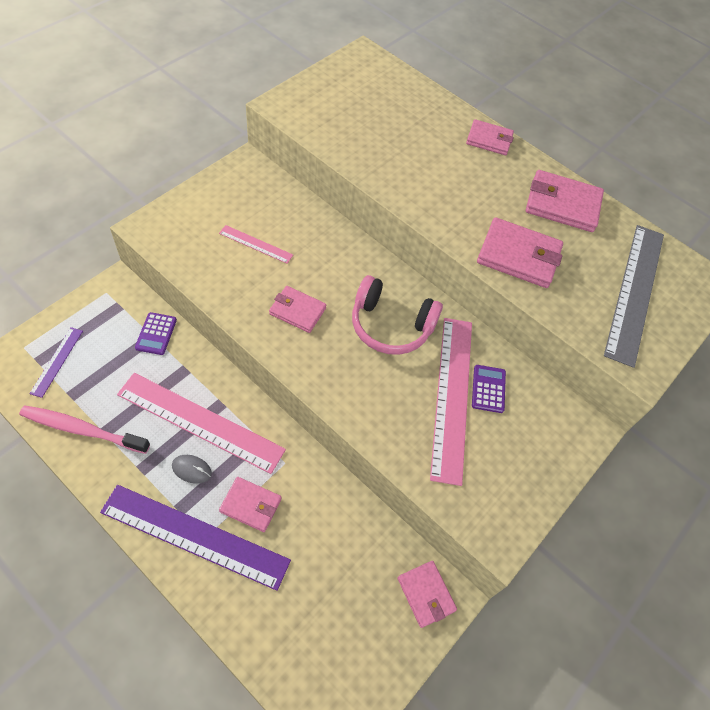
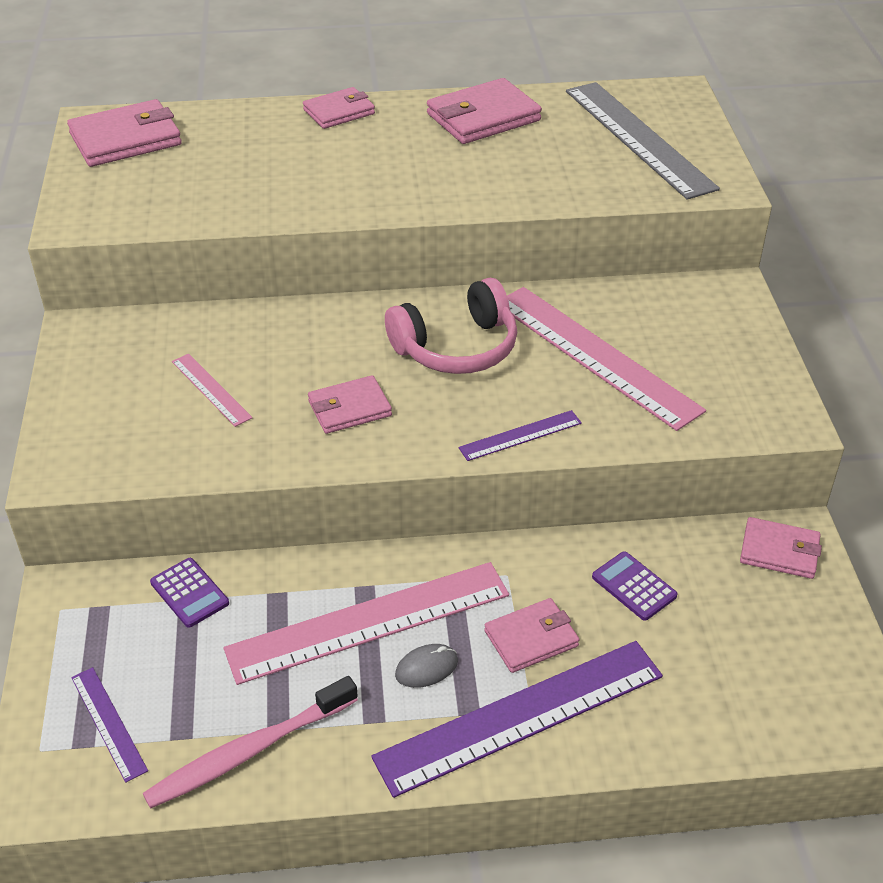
camera: 40 degrees left, 15 degrees down
(256, 244) = (211, 389): pink ruler -> pink ruler turned 75 degrees clockwise
(351, 403) = (520, 436): none -> purple ruler
(488, 389) = (614, 325): purple calculator -> purple calculator (634, 586)
(518, 256) = (510, 180): pink wallet -> pink wallet (126, 139)

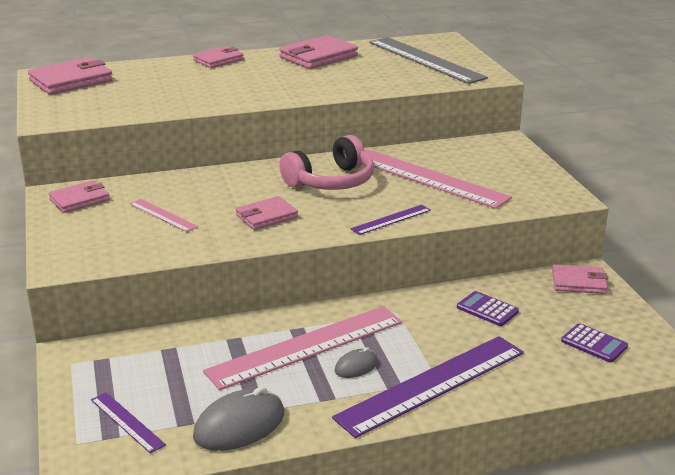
camera: 10 degrees left, 15 degrees down
(189, 593) = (168, 344): purple calculator -> purple calculator (594, 344)
(249, 751) = (239, 425): pink toothbrush -> grey mouse
(531, 638) = (425, 343): pink wallet -> pink wallet (79, 200)

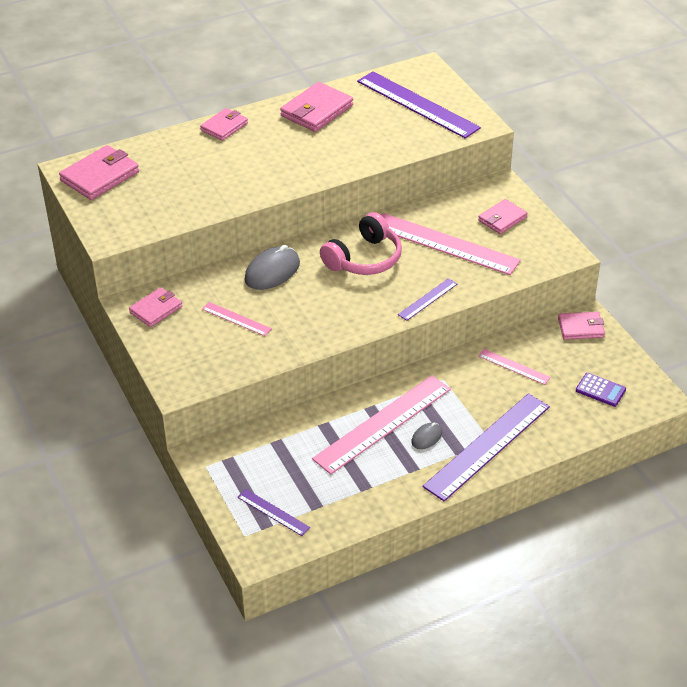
camera: 10 degrees left, 15 degrees up
(239, 425) = (357, 503): grey mouse -> grey mouse (272, 271)
(266, 216) = (324, 309): pink wallet -> pink wallet (502, 219)
(425, 60) = (417, 104): grey ruler -> purple ruler
(487, 309) = (514, 367): purple calculator -> pink ruler

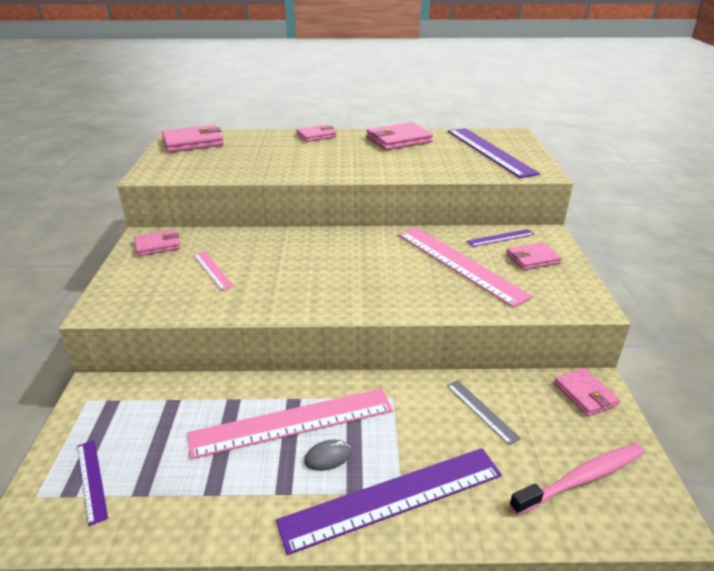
camera: 25 degrees right, 10 degrees down
(272, 271) = (281, 244): grey mouse -> none
(364, 259) = (371, 256): pink headphones -> none
(428, 299) = (407, 305): purple ruler -> purple ruler (500, 238)
(514, 367) = (481, 411): pink ruler -> grey ruler
(580, 328) = (585, 394): pink wallet -> pink wallet turned 45 degrees clockwise
(600, 390) = (581, 478): purple calculator -> pink toothbrush

